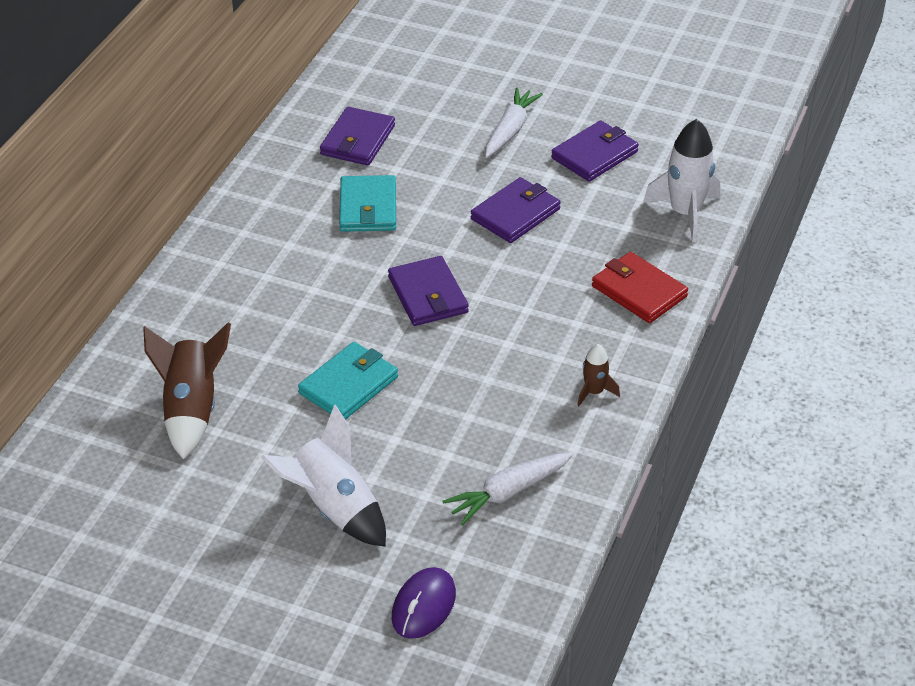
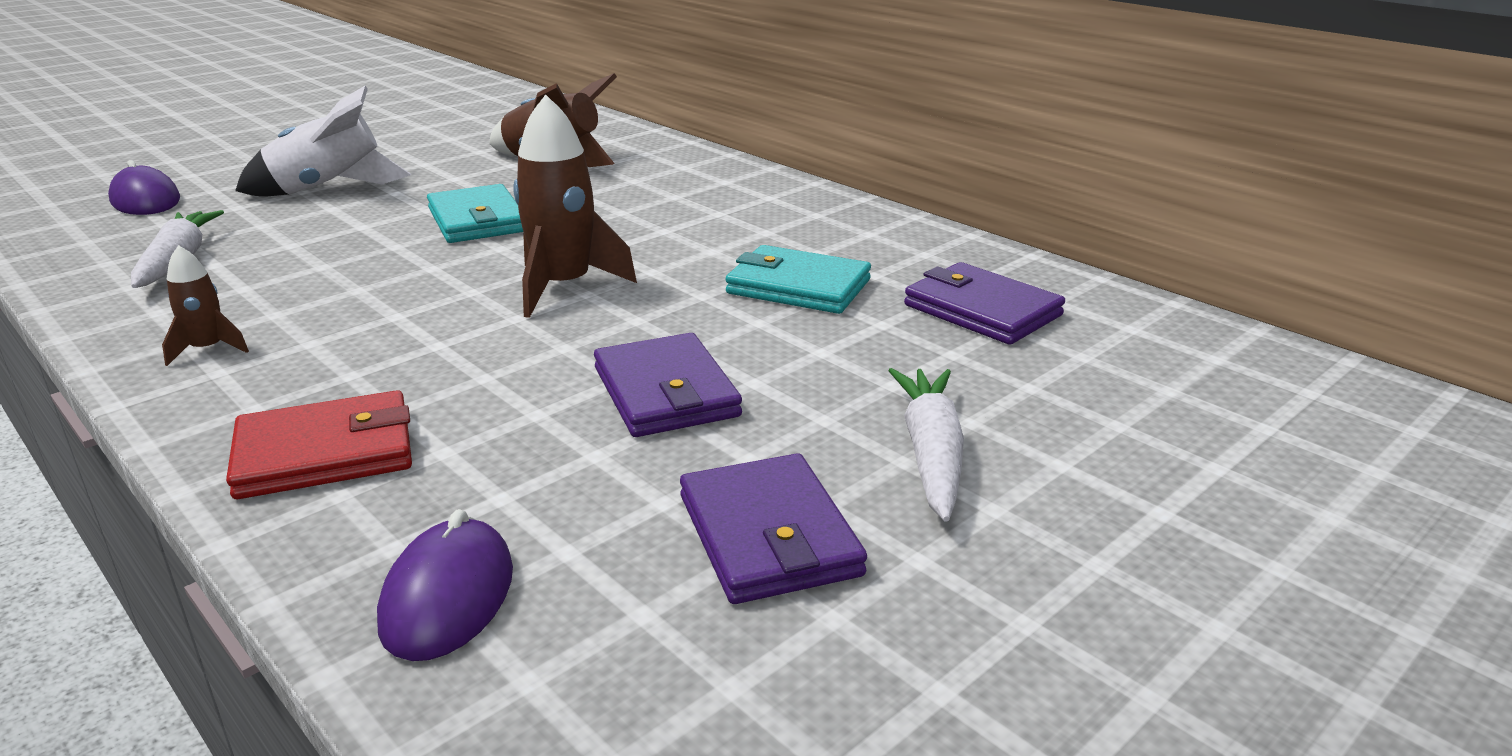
camera: 115 degrees right, 15 degrees down
(428, 295) = (563, 287): purple wallet -> brown rocket
(510, 130) = (930, 453): white carrot -> white carrot turned 135 degrees counterclockwise
(685, 213) = (448, 597): white rocket -> purple mouse

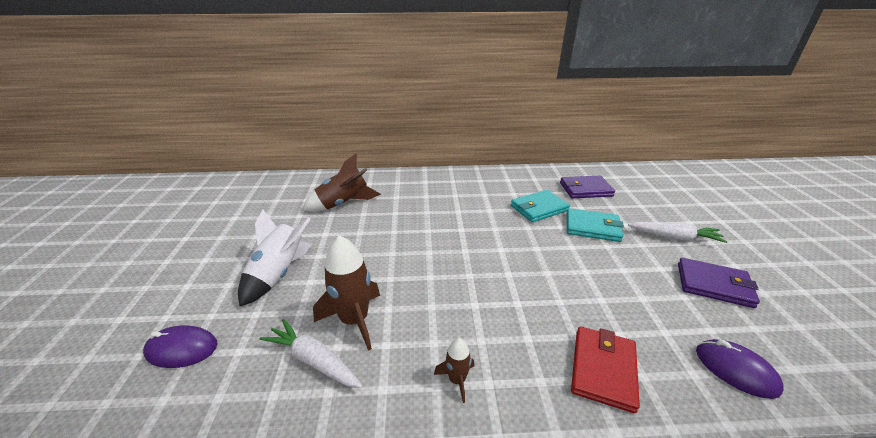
camera: 50 degrees left, 5 degrees up
(477, 220) = (389, 246): turquoise wallet -> turquoise wallet (592, 227)
(563, 287) = (489, 252): brown rocket -> brown rocket (354, 320)
(666, 392) = (603, 265): purple wallet -> none
(930, 453) = (674, 237): white carrot -> white carrot turned 150 degrees clockwise

